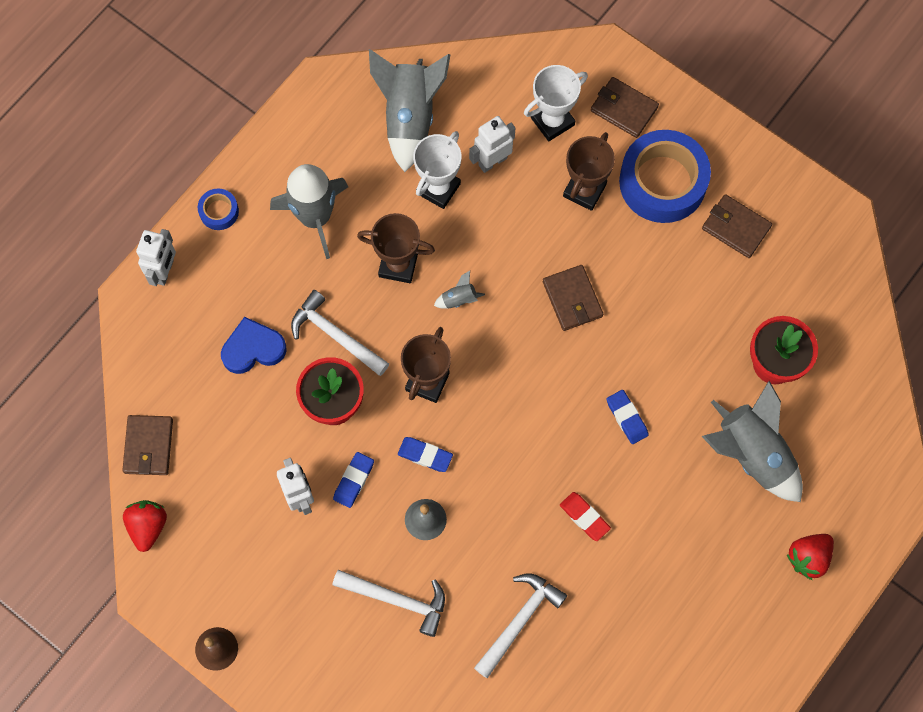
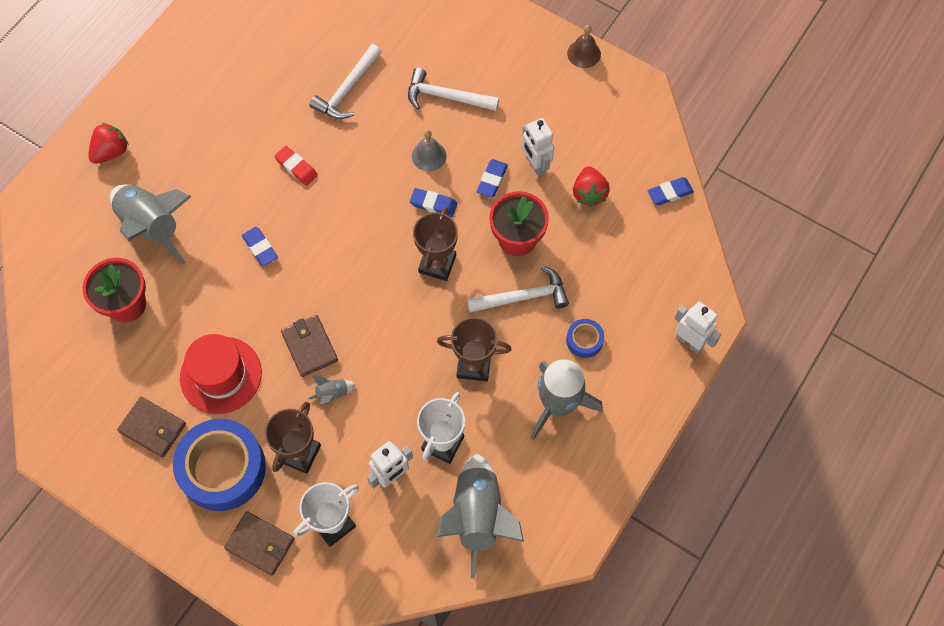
camera: 175 degrees right, 5 degrees down
(148, 446) = (670, 193): brown wallet -> blue eraser
(148, 526) = (656, 133): red strawberry -> red strawberry (589, 193)
(164, 271) = (689, 341): white robot -> white robot turned 120 degrees clockwise
(219, 211) = (650, 402): blue tape -> blue tape (584, 340)
(253, 349) = (595, 279): blue heart -> none
(336, 335) = (523, 297): white hammer -> white hammer turned 45 degrees counterclockwise
(459, 299) = (414, 338): grey rocket -> grey rocket (332, 393)
(667, 276) = (221, 375): none -> red hat

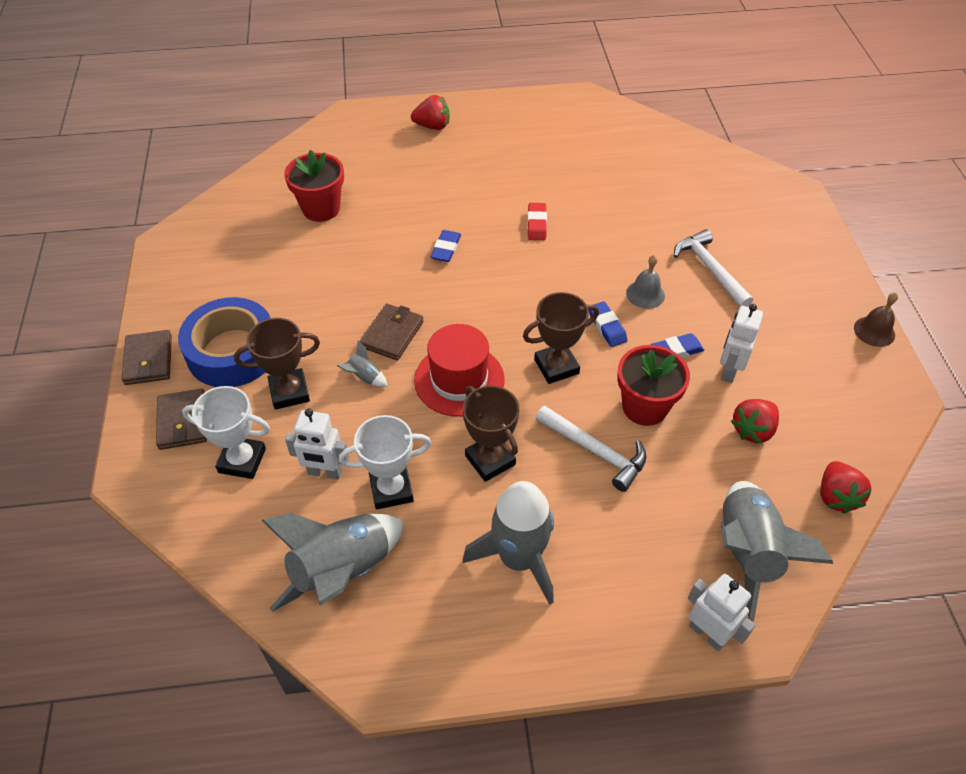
camera: 50 degrees right, 15 degrees down
(152, 227) = (398, 182): grey rocket -> grey rocket (747, 552)
(153, 428) = (231, 288): brown wallet -> brown wallet (148, 360)
(221, 375) = (314, 297): red hat -> red hat (459, 380)
(347, 89) = (637, 209): white hammer -> none
(584, 340) = (606, 533): blue tape -> none
(670, 193) = (836, 496): blue eraser -> red strawberry
(689, 341) = (707, 633): white robot -> white robot turned 45 degrees counterclockwise

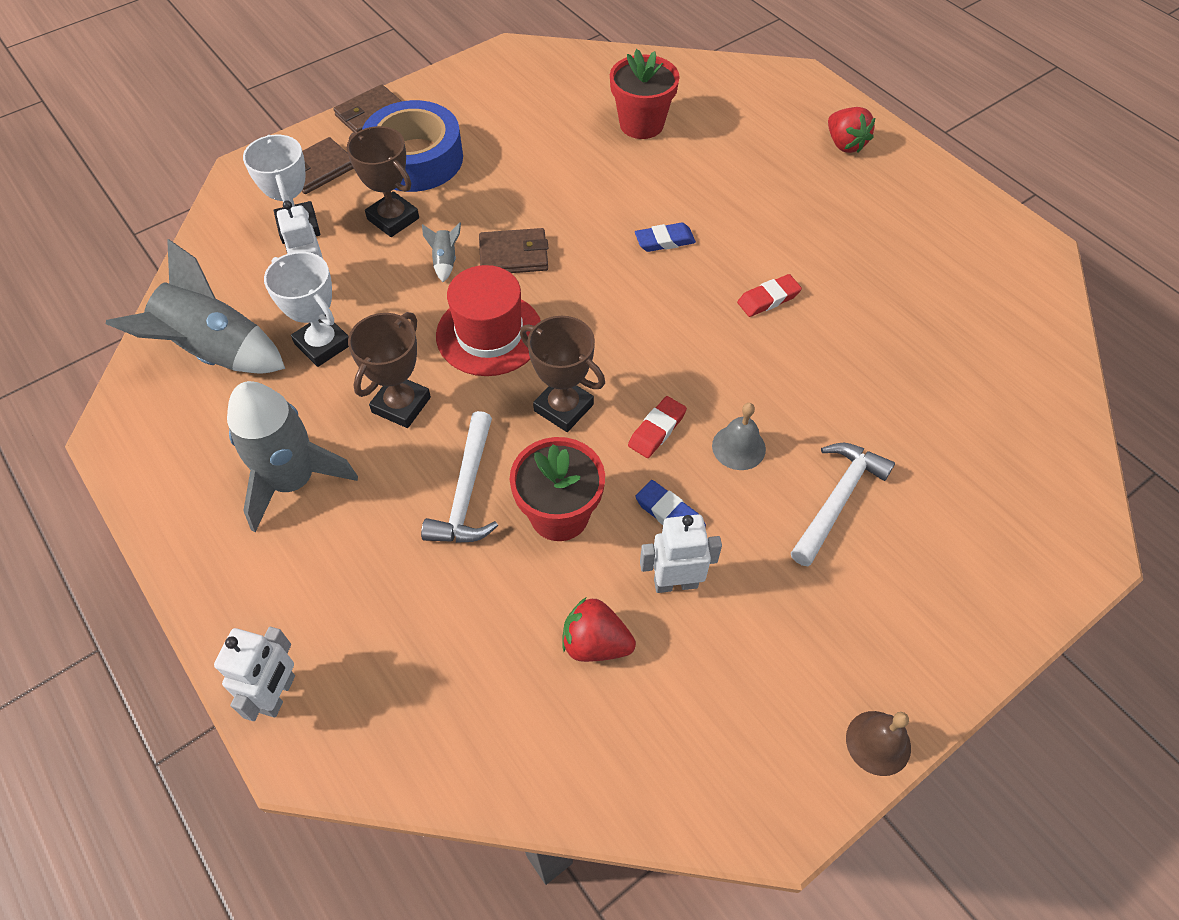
camera: 60 degrees right, 5 degrees up
(607, 327) = (657, 430): blue eraser -> red eraser
(747, 552) = (406, 699): grey rocket -> none
(836, 496) = (545, 778): red strawberry -> none

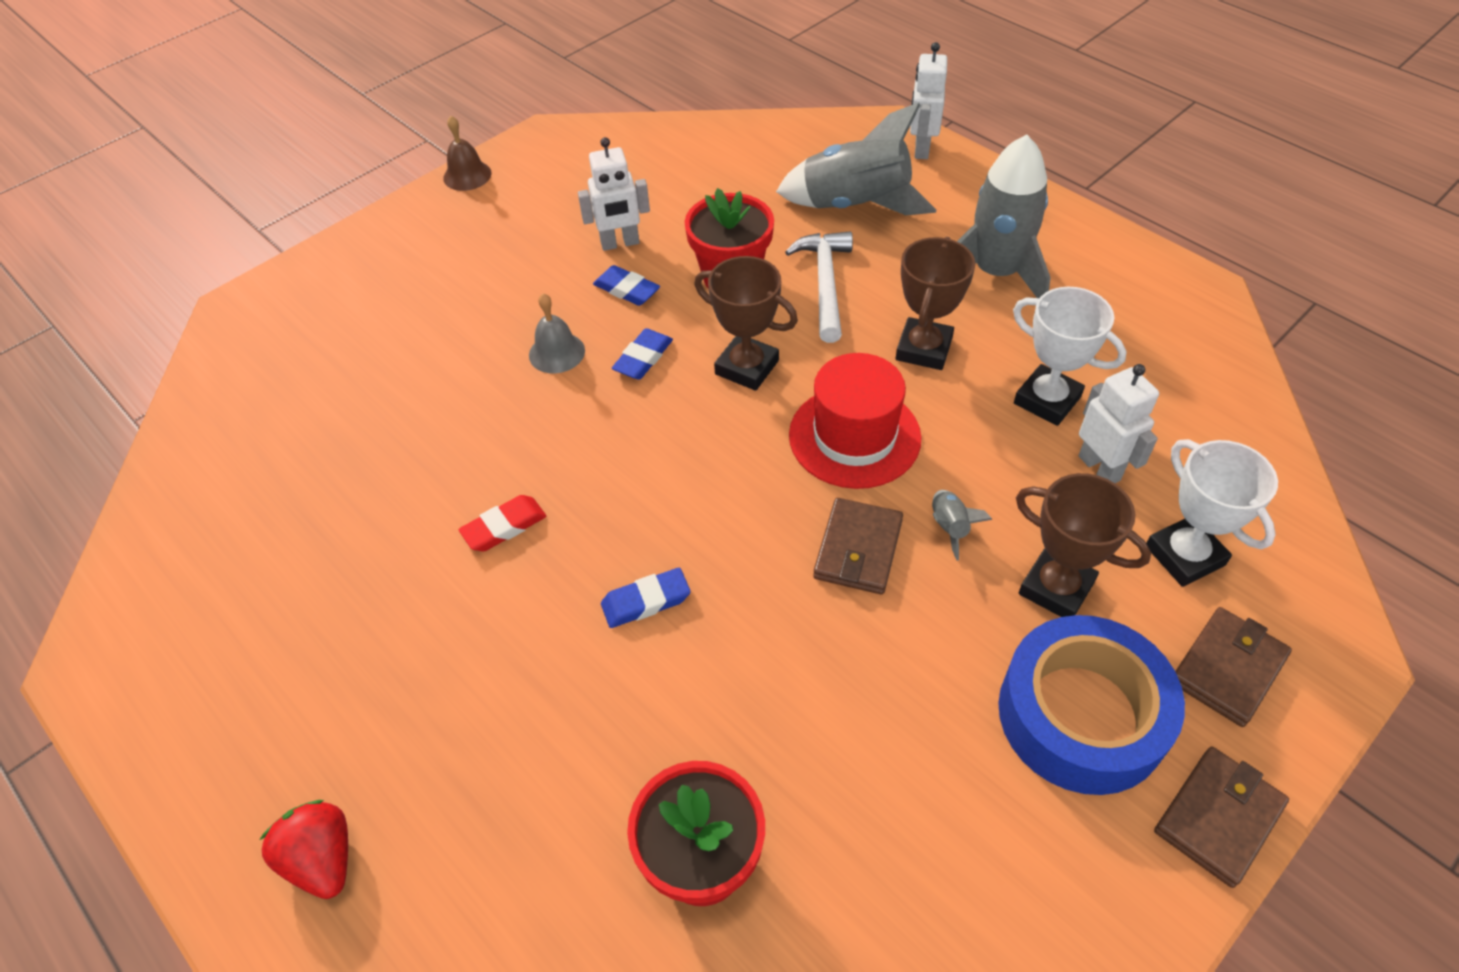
camera: 175 degrees right, 5 degrees down
(215, 352) = (1164, 376): grey rocket -> grey rocket (855, 206)
(513, 255) = (858, 549): brown wallet -> brown wallet turned 60 degrees counterclockwise
(595, 643) = (684, 201): red strawberry -> none
(657, 430) = (643, 358): red eraser -> blue eraser
(838, 500) = (462, 319): white hammer -> none

